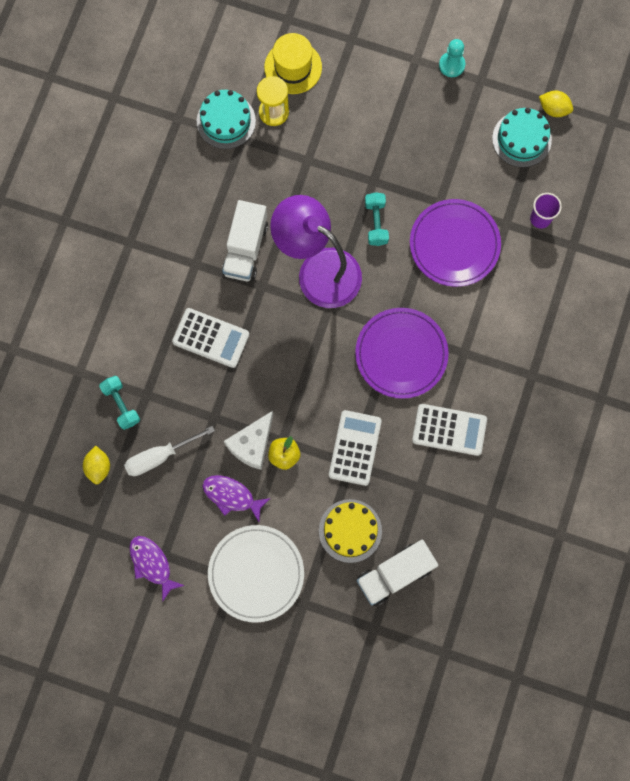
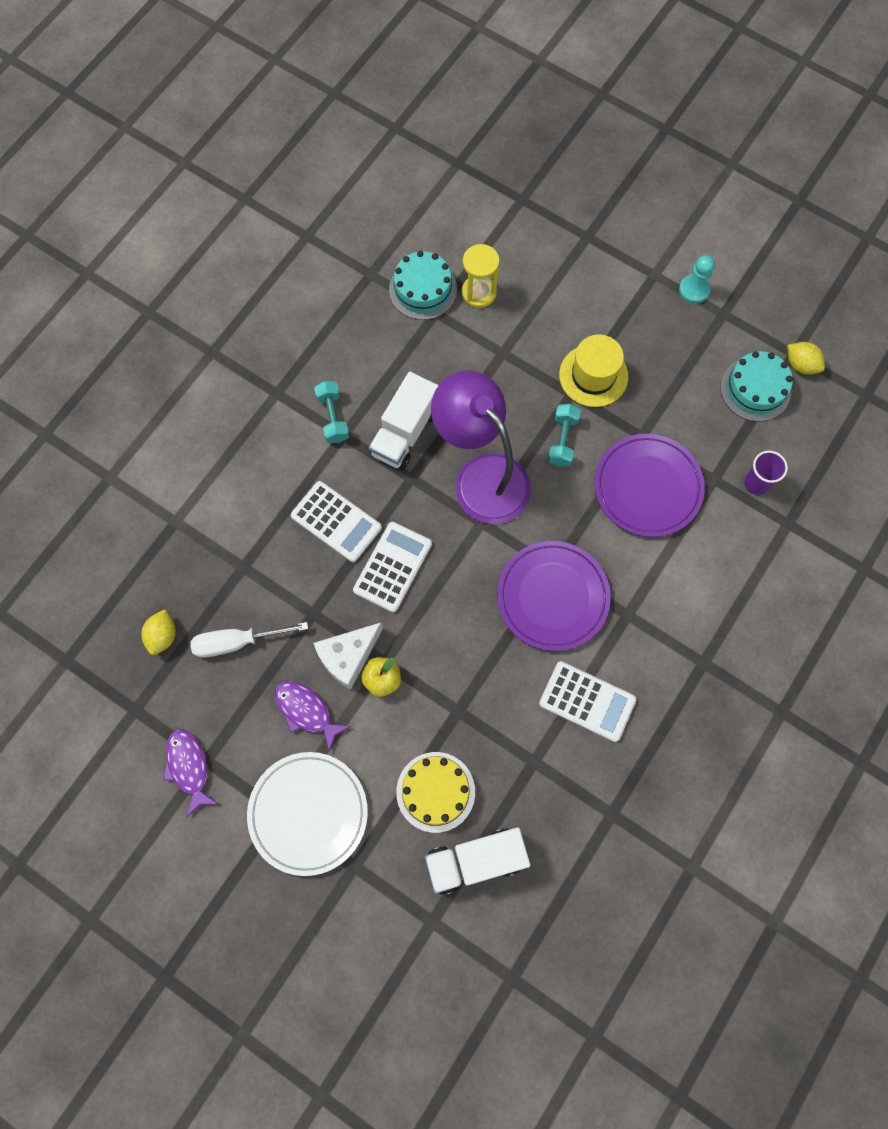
camera: 15 degrees right, 5 degrees down
(121, 404) = (211, 571): turquoise dumbbell -> turquoise dumbbell (333, 417)
(293, 67) = (513, 250): yellow hat -> yellow hat (593, 375)
(355, 448) = (468, 693): white calculator -> white calculator (393, 567)

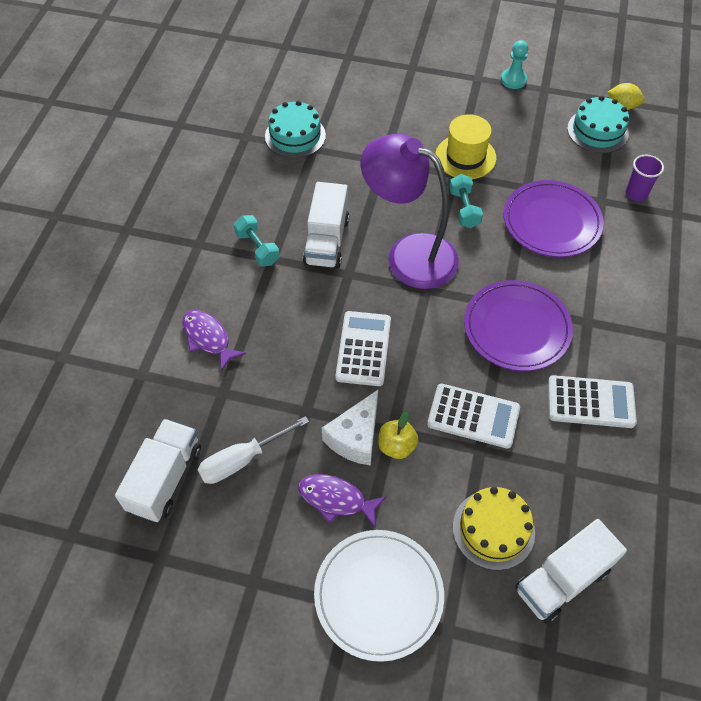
camera: 20 degrees left, 15 degrees down
(163, 636) = (165, 479): yellow lemon -> white truck
(189, 767) = (238, 595): purple fish -> purple fish (208, 338)
(336, 522) = (295, 328): white calculator -> white calculator (473, 416)
(479, 292) = (343, 126): yellow hourglass -> none

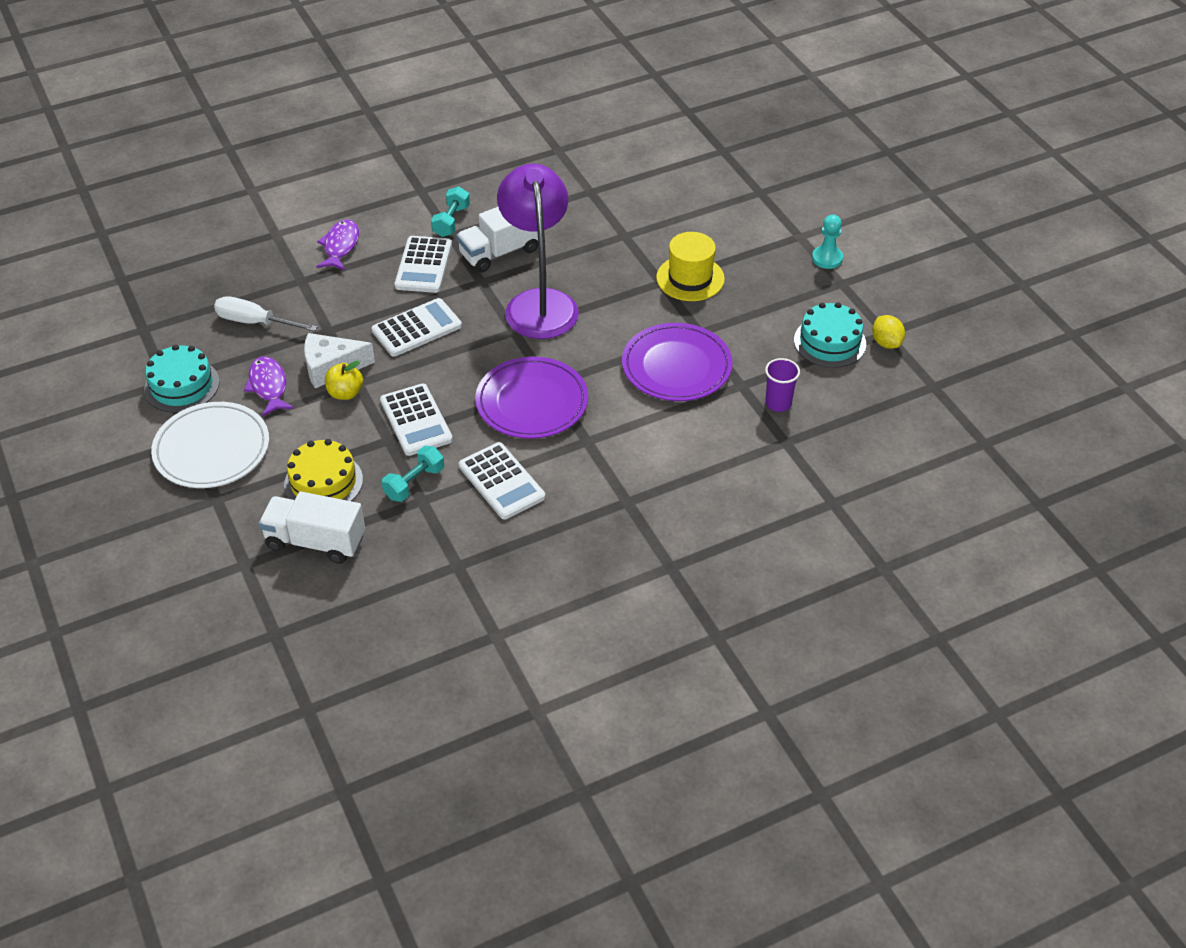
camera: 50 degrees right, 10 degrees down
(165, 479) = (204, 295): white truck -> none
(291, 298) = (423, 265): none -> white calculator
(295, 136) = (592, 174): turquoise cake -> turquoise cake (182, 385)
(464, 209) = (628, 308): turquoise dumbbell -> turquoise dumbbell (414, 483)

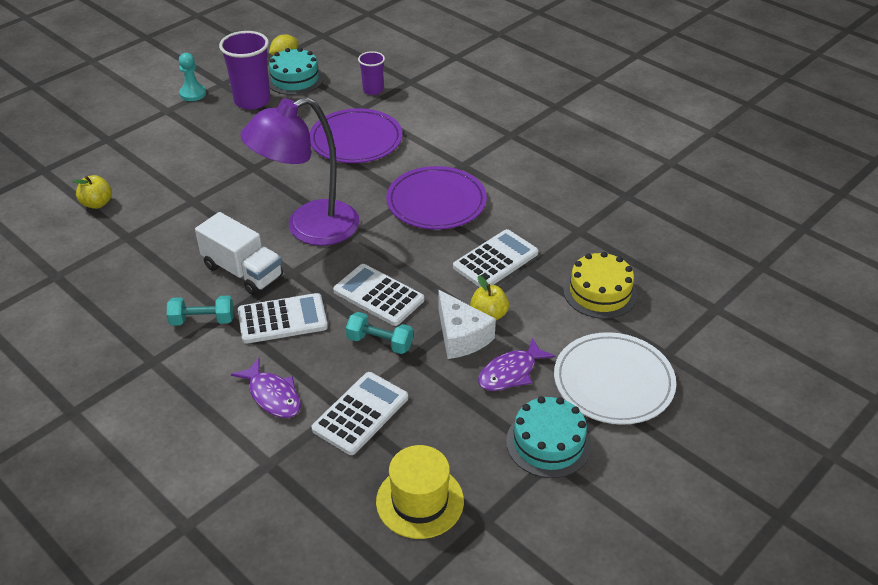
camera: 110 degrees left, 5 degrees down
(255, 322) = (425, 421): white screwdriver -> none
(315, 542) = (662, 275): white truck -> none
(340, 246) = (272, 396): purple fish -> purple fish turned 120 degrees counterclockwise
(414, 483) = (564, 240): turquoise dumbbell -> turquoise dumbbell (380, 342)
(501, 481) = (532, 196): white calculator -> white calculator (360, 414)
(651, 178) = (97, 203): none -> yellow apple
(690, 278) = (242, 153): yellow hat -> yellow hat (420, 501)
(793, 300) = (252, 101): none -> purple cup

